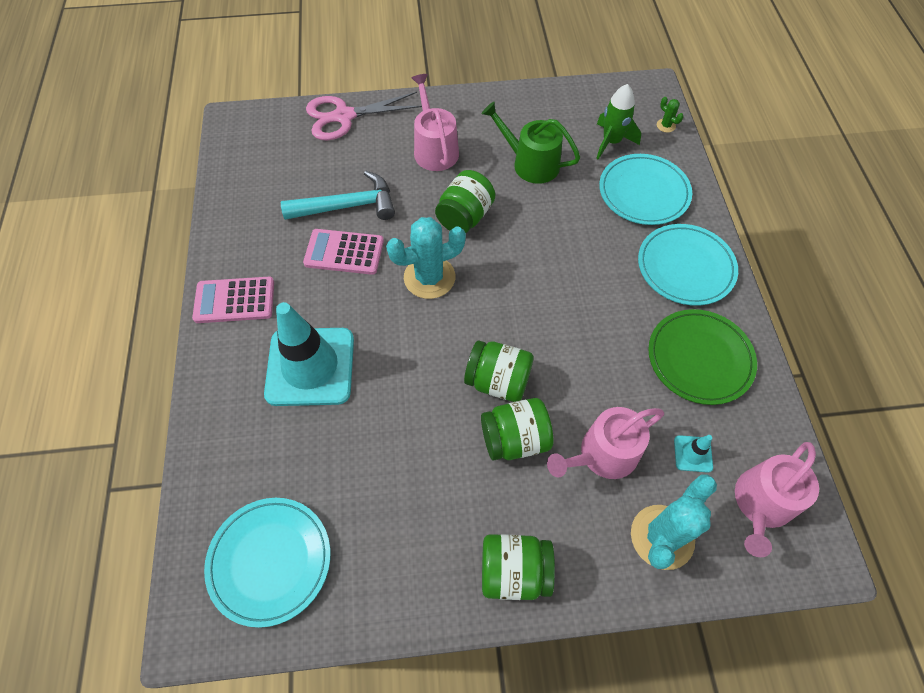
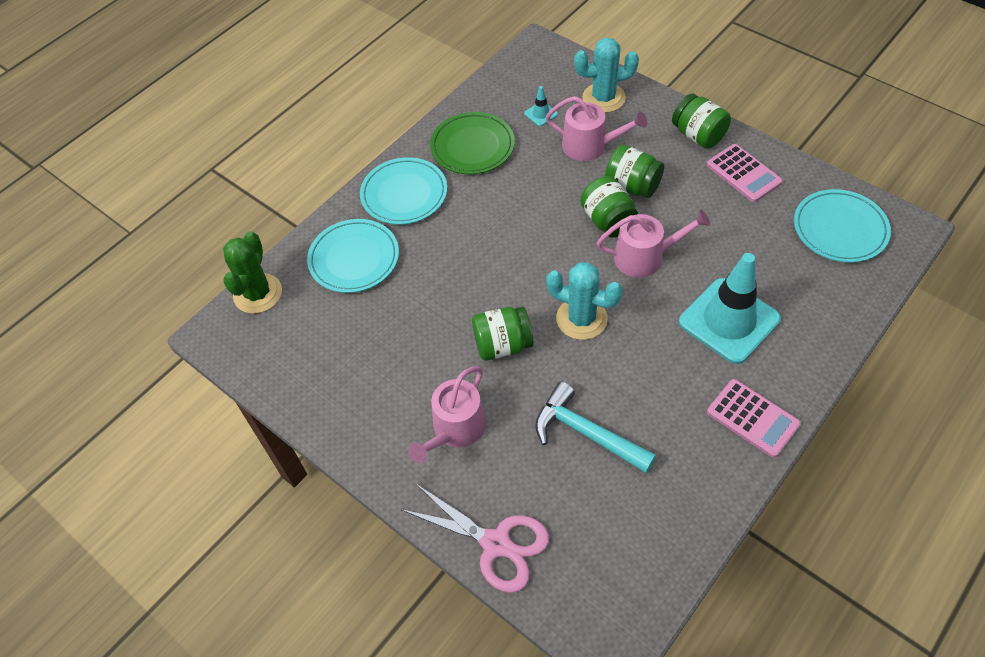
camera: 130 degrees left, 5 degrees down
(344, 252) = (628, 391): pink calculator -> pink calculator (743, 174)
(530, 163) = (398, 348): green watering can -> none
(611, 142) = (315, 314): green rocket -> none
(666, 126) = (258, 293): green cactus -> green cactus, size x2.35
(761, 504) = (536, 76): pink watering can -> pink watering can (645, 257)

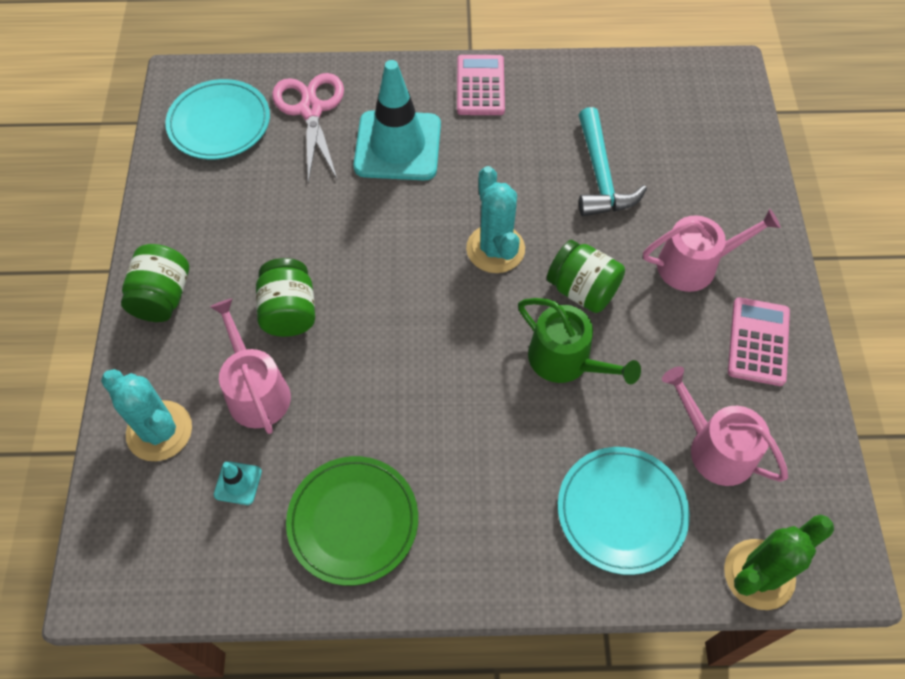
camera: 135 degrees left, 5 degrees up
(404, 194) = (490, 538): turquoise plate -> none
(464, 298) = (566, 360): none -> green watering can
(496, 544) = (745, 172): pink scissors -> pink scissors (311, 110)
(608, 220) = (356, 303): green jar -> none
(645, 257) = (378, 244): pink watering can -> pink watering can (715, 448)
(743, 174) = (196, 227): pink calculator -> pink calculator (758, 342)

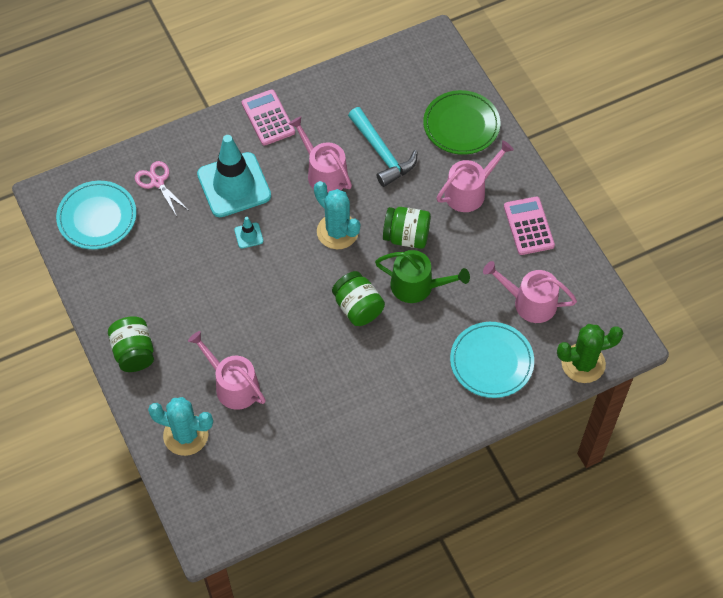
camera: 25 degrees left, 0 degrees up
(238, 483) = (254, 444): turquoise traffic cone -> turquoise traffic cone (248, 235)
(289, 312) = (225, 327): green jar -> green jar (358, 308)
(311, 110) = (157, 182): pink scissors -> pink scissors, size x0.65
(353, 521) = (337, 435): green plate -> green plate (461, 125)
(515, 172) = (324, 173): none -> pink watering can
(759, 574) = (583, 363): green cactus -> green cactus turned 45 degrees clockwise

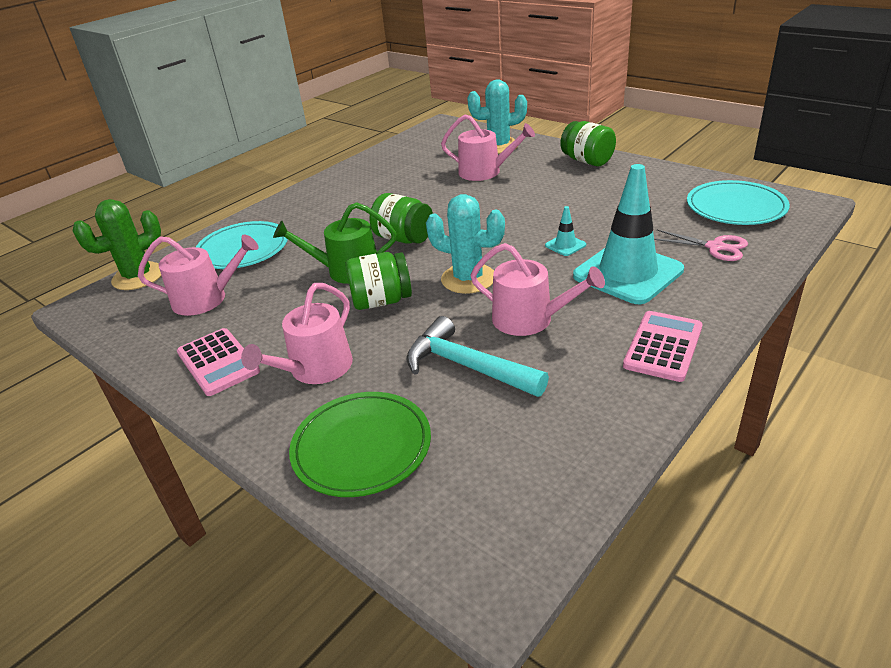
camera: 160 degrees right, 25 degrees down
(268, 118) = (663, 346): pink calculator -> pink calculator turned 105 degrees counterclockwise

